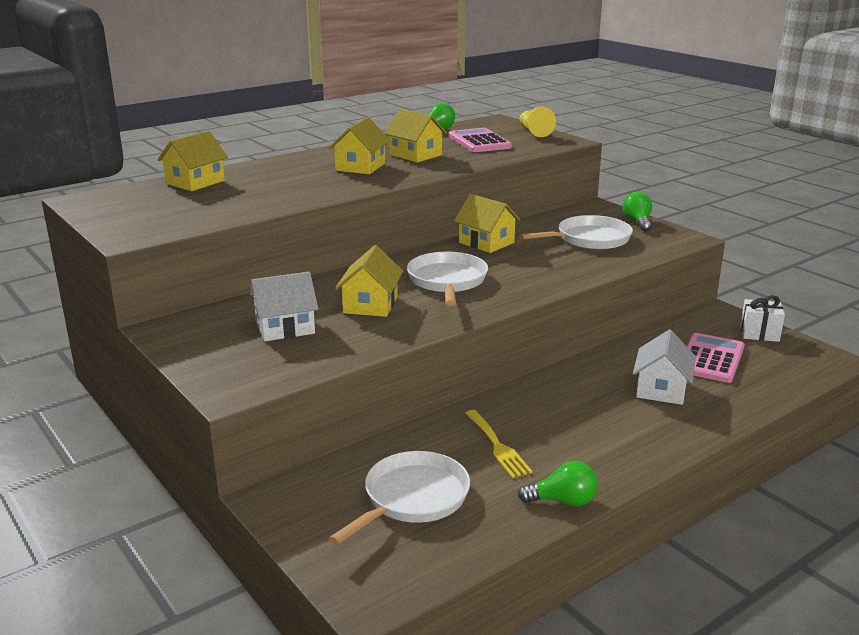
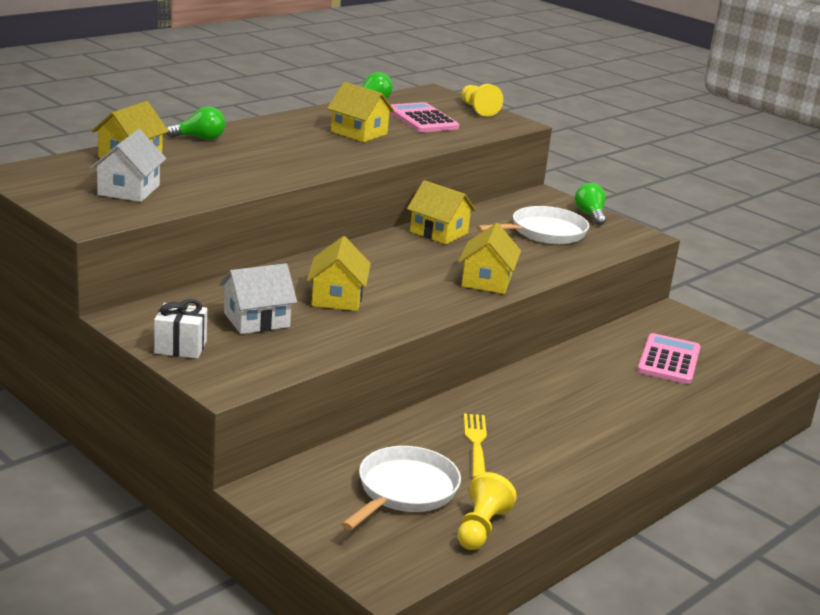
camera: 10 degrees left, 0 degrees up
(360, 167) = (304, 145): yellow house -> yellow house (486, 281)
(447, 281) = (409, 275): white pan -> none
(484, 541) = (481, 528): none -> yellow pawn
(497, 446) = (476, 443): yellow fork -> yellow fork turned 150 degrees counterclockwise
(563, 501) = (547, 493): green light bulb -> green light bulb (200, 138)
(661, 389) = (625, 389): white house -> white house (129, 190)
(759, 333) = (713, 335): white gift -> white gift (180, 347)

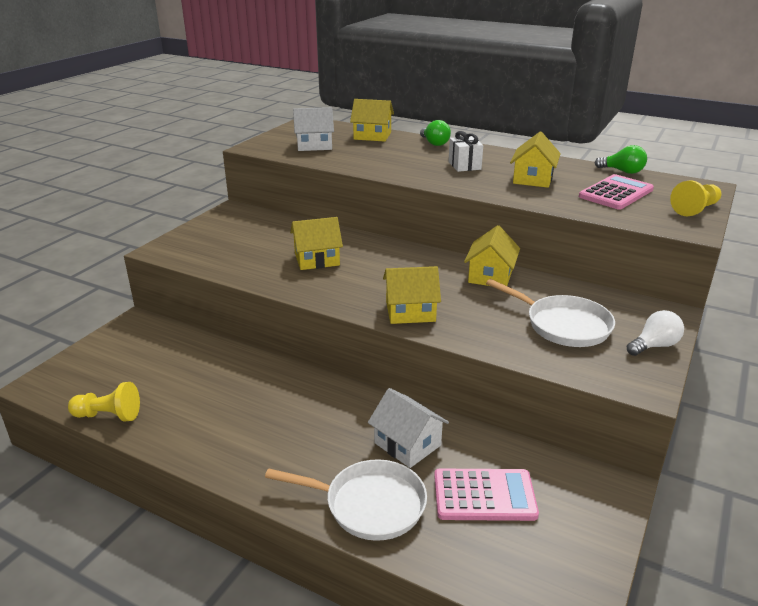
camera: 75 degrees right, 5 degrees up
(180, 347) = (204, 229): white gift -> white gift (464, 165)
(256, 320) = (258, 242): white house -> white house (407, 444)
(404, 491) = (151, 372): white pan -> white pan (369, 504)
(476, 443) = (235, 393): yellow fork -> none
(590, 215) = (654, 346): green light bulb -> white light bulb

